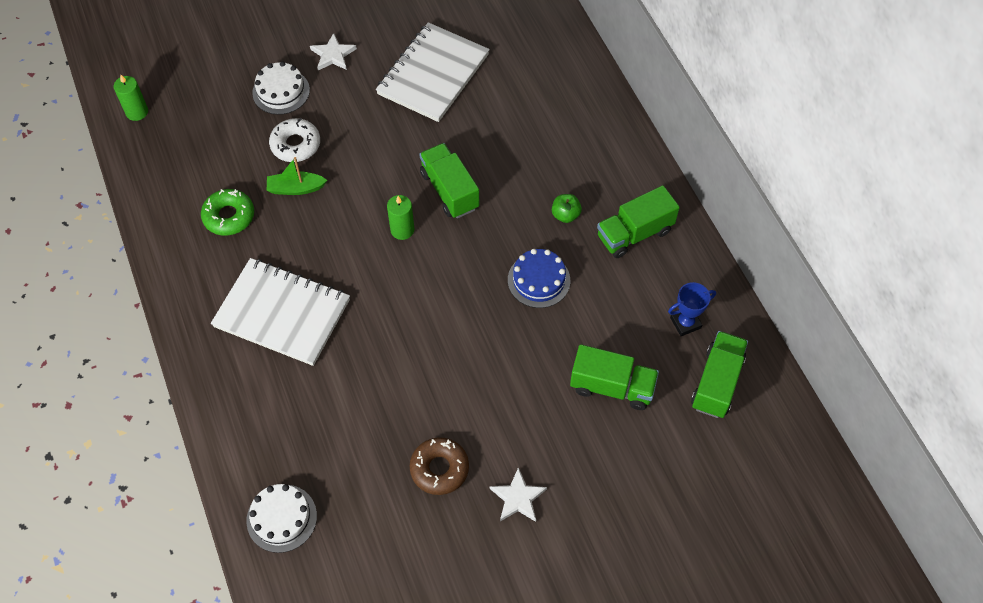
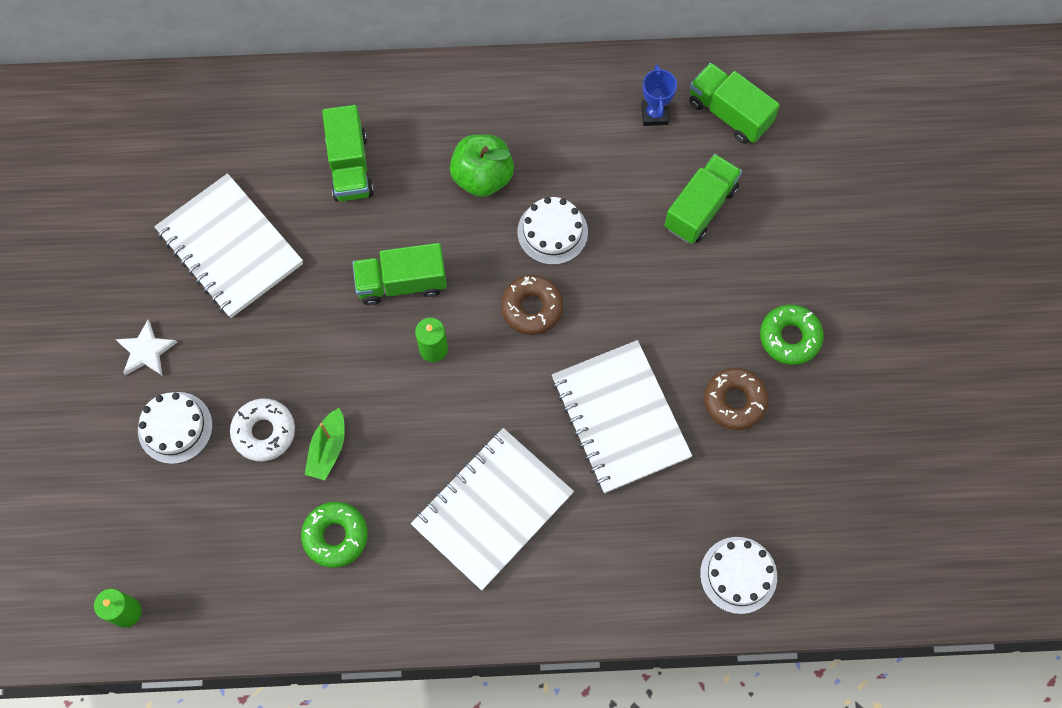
camera: 70 degrees left, 10 degrees up
(392, 382) = (620, 418): none -> white notebook
(464, 287) = (532, 308): none -> brown donut
(518, 498) = (790, 337): white star -> green donut
(538, 280) = (552, 232): blue cake -> white cake
(565, 215) = (482, 177): green apple -> green apple, size x1.84
(634, 233) = (532, 120): green truck -> green truck (350, 166)

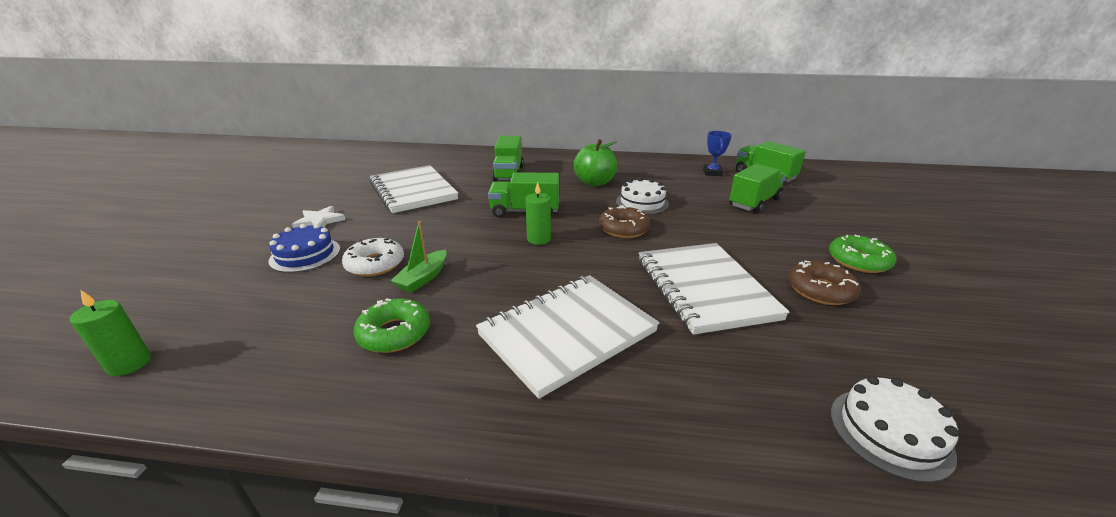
camera: 10 degrees right, 40 degrees down
(175, 427) = (305, 255): white cake -> blue cake

